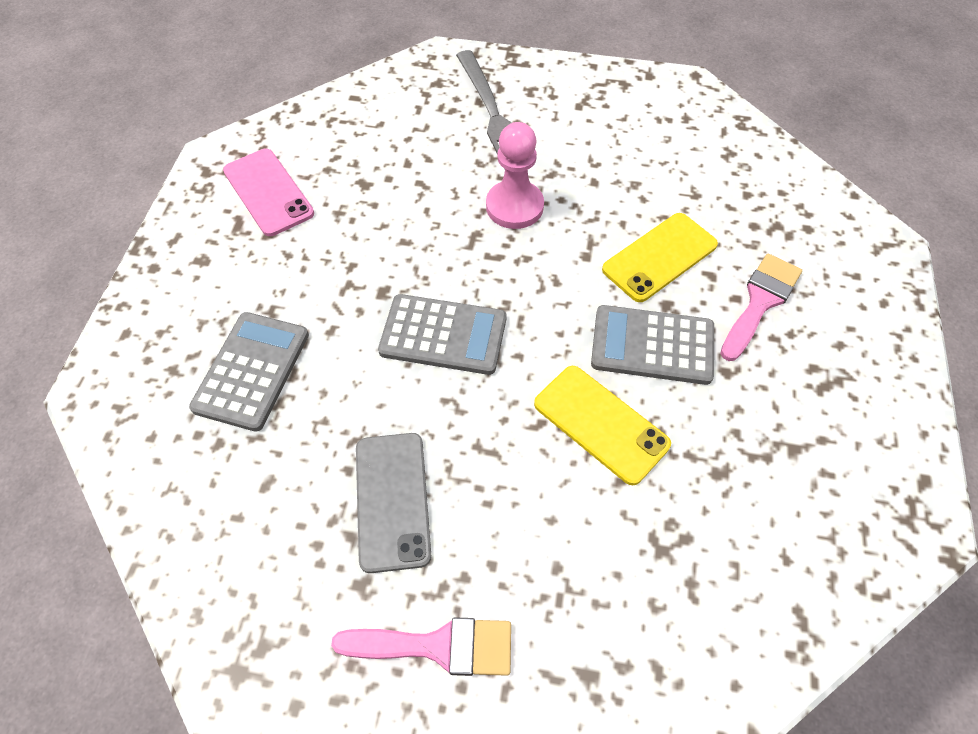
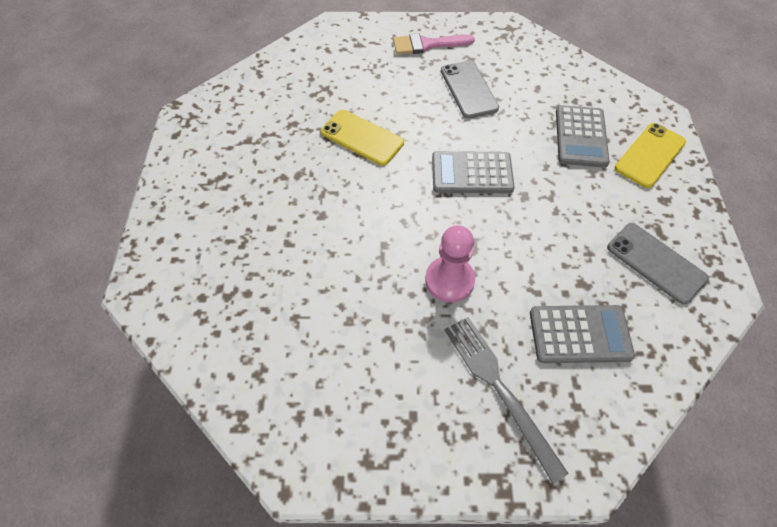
camera: 170 degrees right, 0 degrees up
(268, 192) = (656, 263): pink phone -> grey phone
(652, 346) = (332, 186): grey calculator -> grey calculator (579, 334)
(659, 257) = (327, 252): yellow phone -> yellow phone (650, 155)
(760, 301) = (253, 227): pink brush -> none

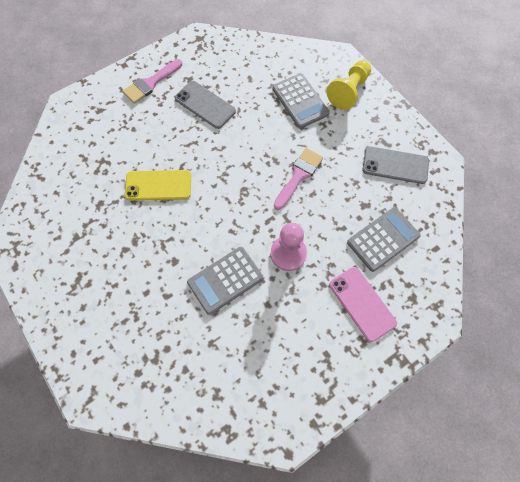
camera: 35 degrees left, 10 degrees up
(472, 173) = (251, 169): grey calculator -> grey calculator (225, 280)
(499, 389) = (362, 303): grey fork -> pink phone
(523, 209) = (299, 175): none -> pink brush
(650, 155) = (349, 91): yellow phone -> yellow pawn

